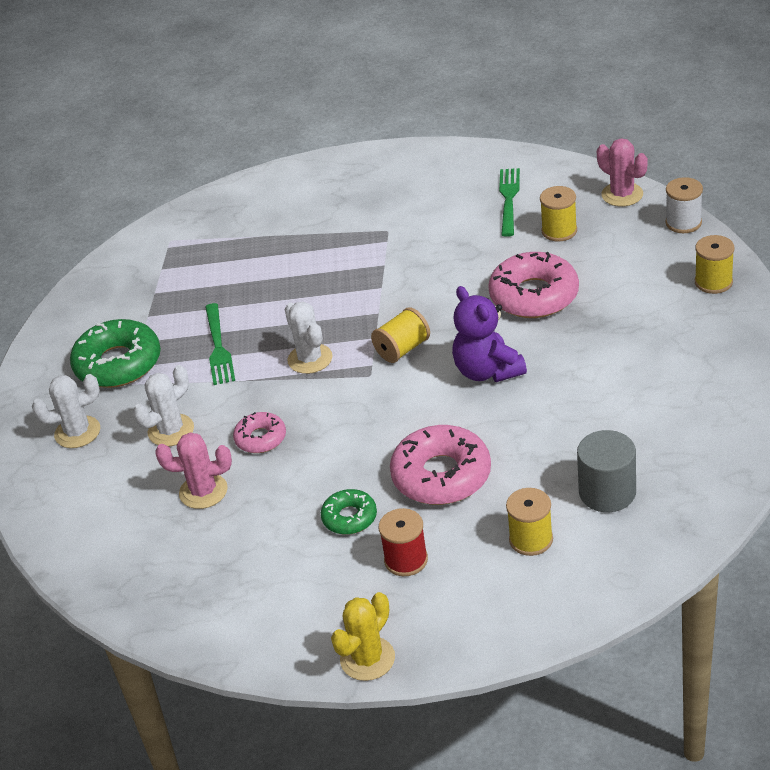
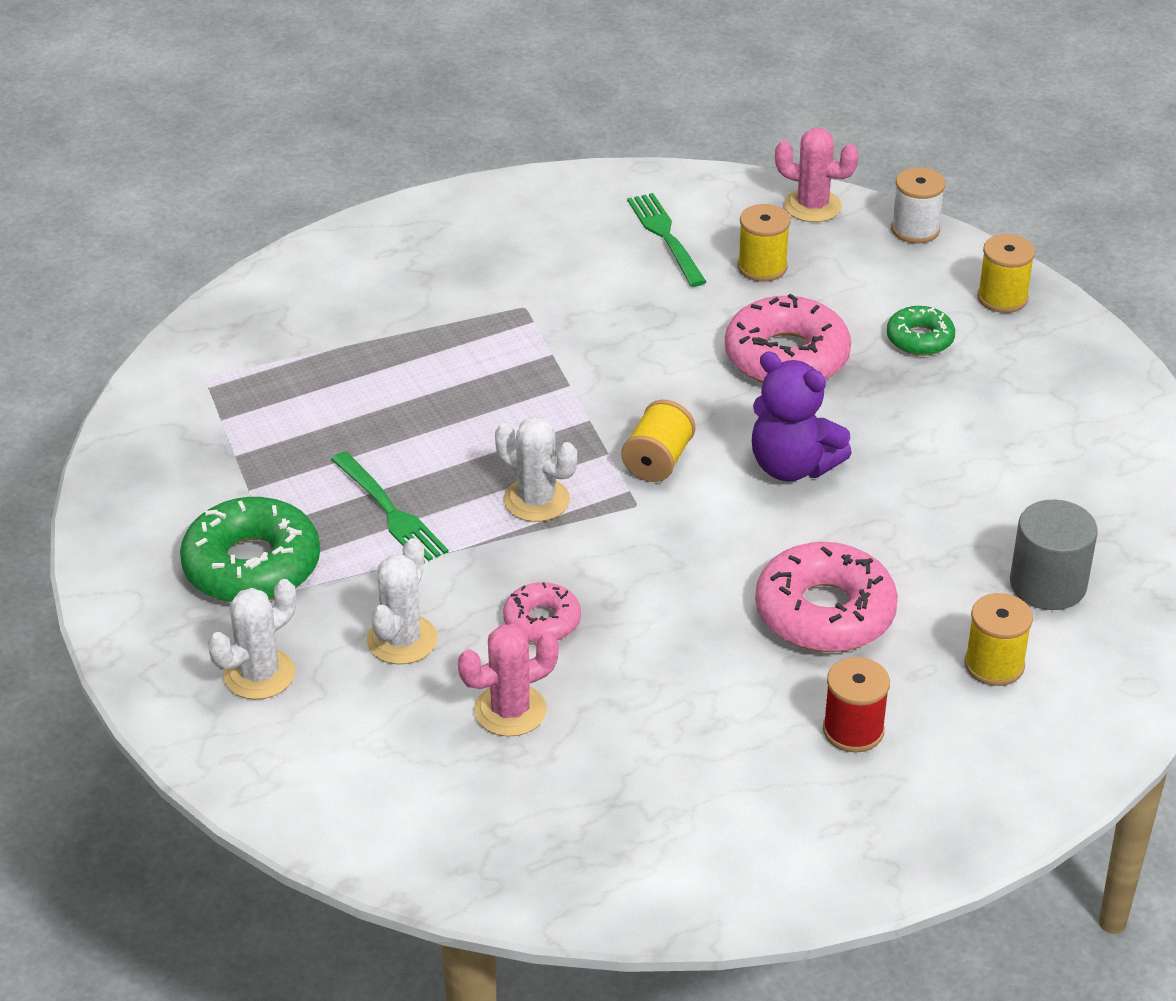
camera: 30 degrees left, 0 degrees up
(349, 517) = (740, 695): green donut -> green donut (919, 339)
(367, 659) = (890, 866): yellow cactus -> none

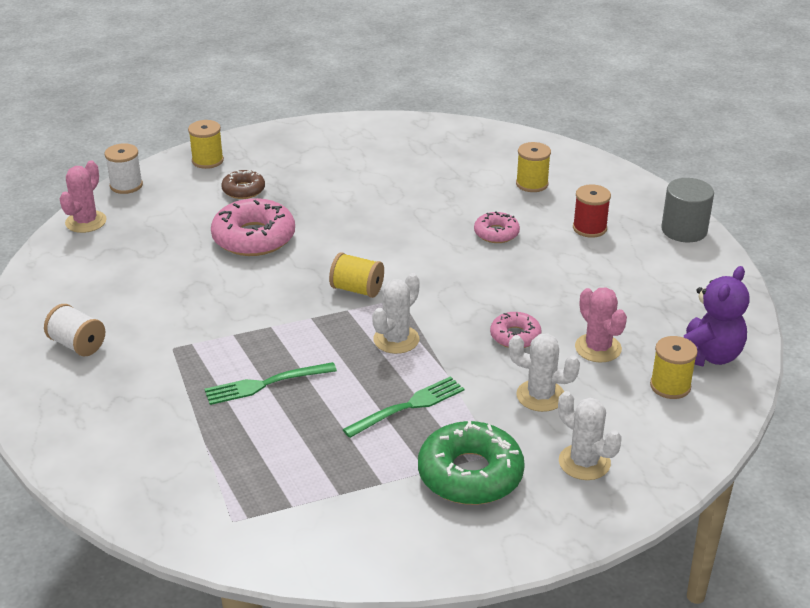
camera: 90 degrees left, 5 degrees down
(532, 233) = (77, 345): none -> white spool
(665, 237) = (102, 283): green fork -> green fork (266, 384)
(762, 267) = (151, 244): yellow spool -> yellow spool (670, 386)
(792, 466) = (365, 239): purple teddy bear -> purple teddy bear (707, 356)
(824, 612) = (496, 233): pink donut -> pink donut, size x0.55
(919, 339) = (243, 190): green donut -> brown donut
(1048, 584) = (467, 164): grey cylinder -> grey cylinder (684, 230)

